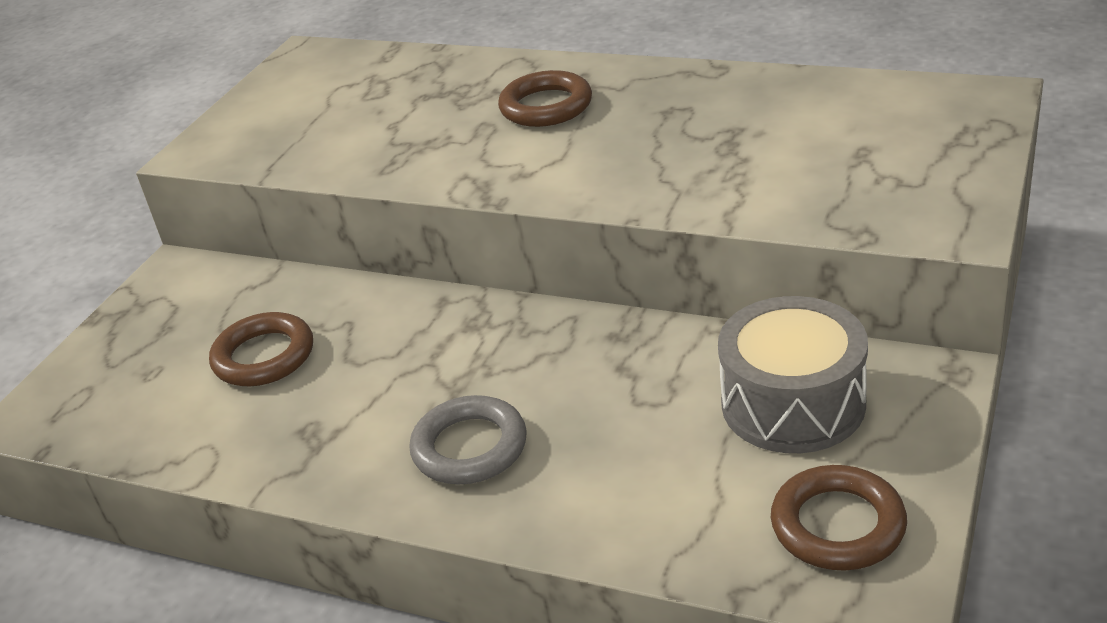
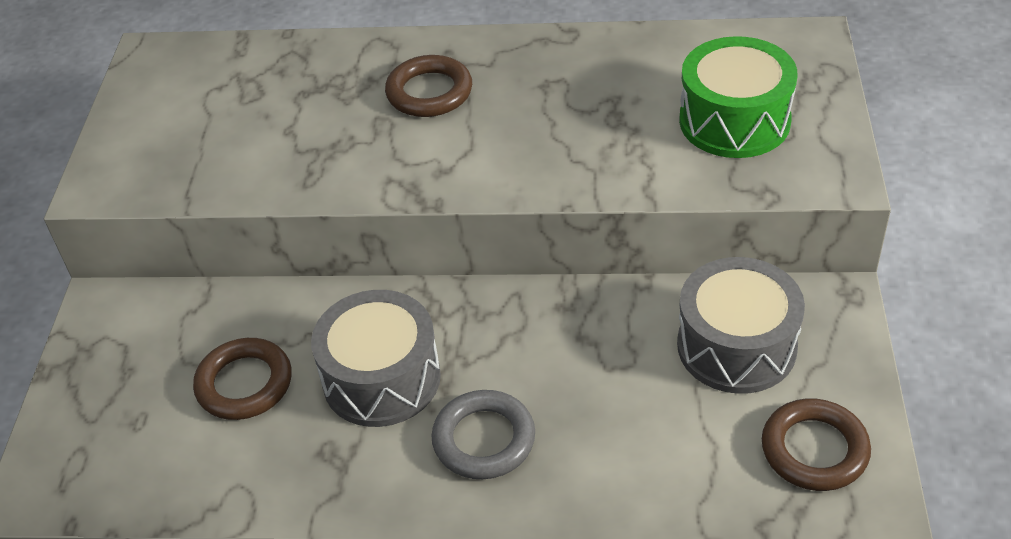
camera: 20 degrees left, 10 degrees up
(396, 373) = (381, 378): none -> grey drum
(860, 162) = (734, 121): none -> green drum

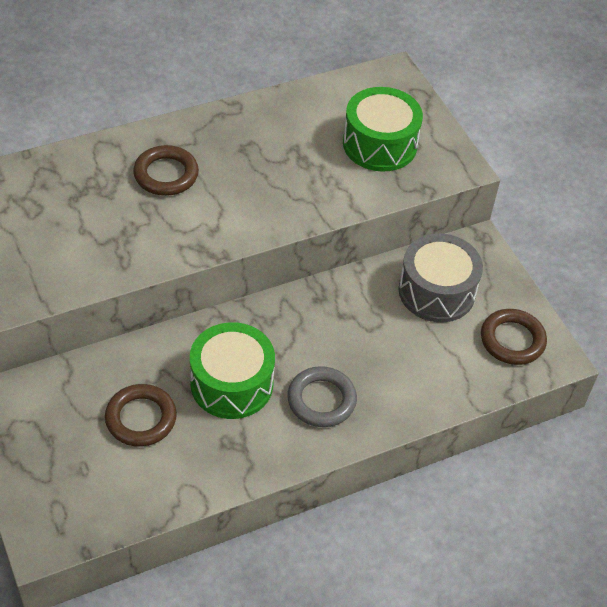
camera: 35 degrees left, 5 degrees up
(381, 378) = (232, 384): grey drum -> green drum

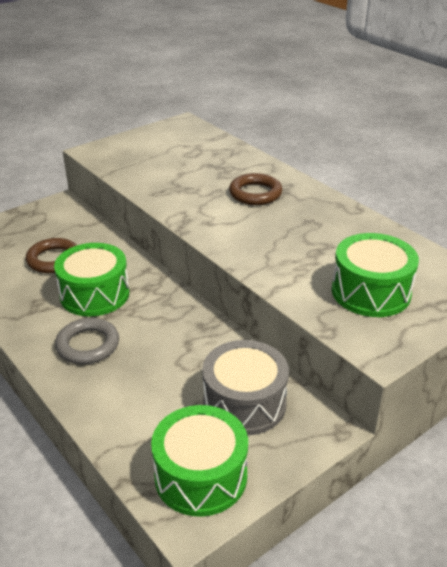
camera: 80 degrees right, 15 degrees down
(512, 340) = (201, 476): brown ring -> green drum

